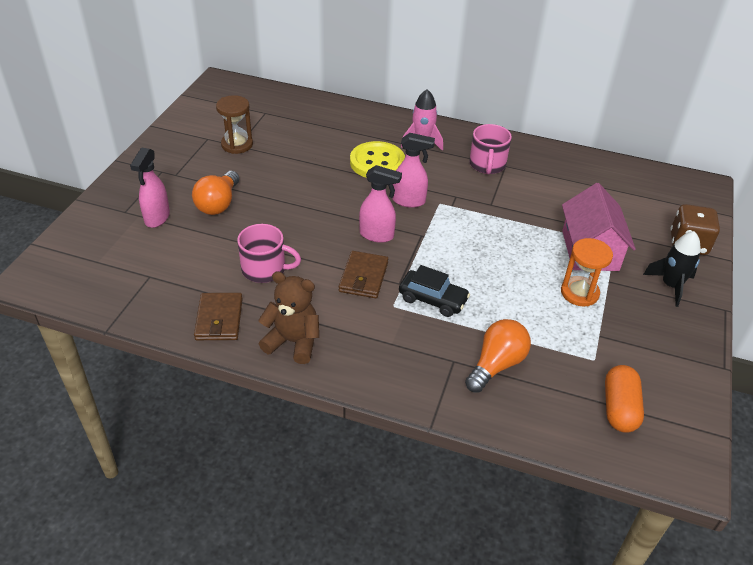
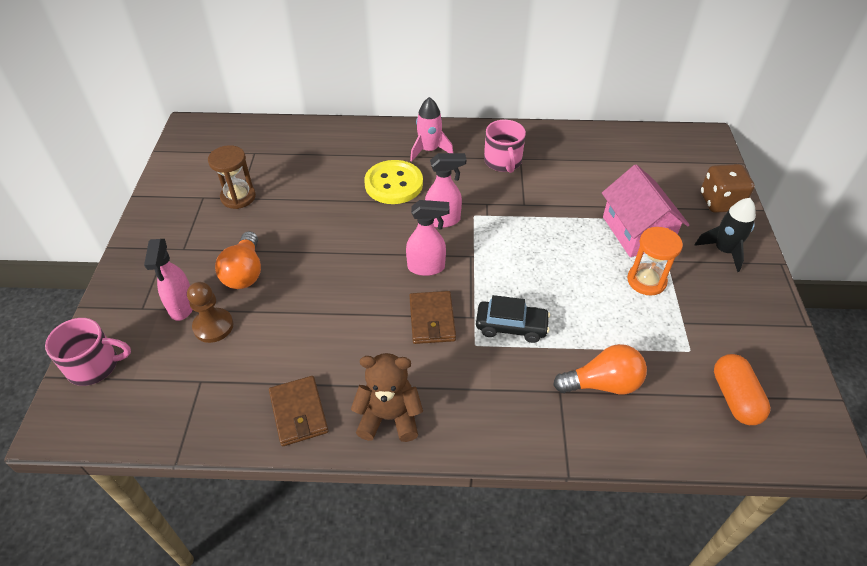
camera: 15 degrees left, 5 degrees up
(176, 238) = (213, 326): none -> brown pawn
(265, 269) = (325, 338): pink mug -> pink mug (94, 365)
(496, 365) = (602, 383): orange light bulb -> orange light bulb turned 60 degrees clockwise

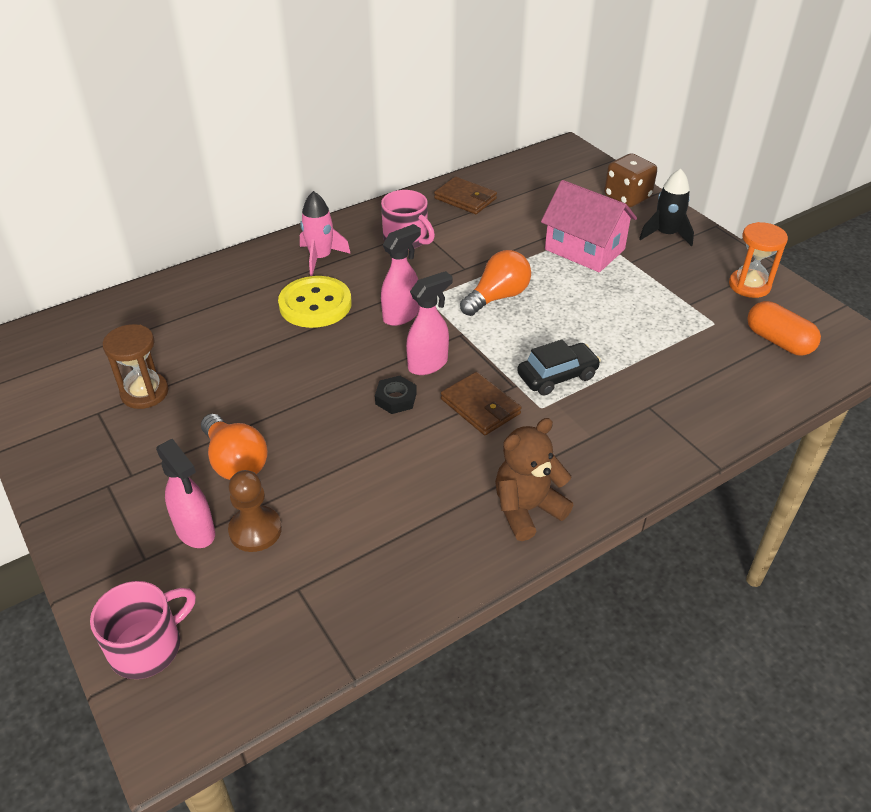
camera: 35 degrees left, 5 degrees down
(298, 412) = (436, 556): brown wallet -> brown wallet (465, 199)
(380, 282) = (396, 399): none -> black nut
(602, 383) = (675, 382): orange light bulb -> orange light bulb (497, 297)
(646, 281) = (630, 285): orange hourglass -> orange hourglass (749, 285)

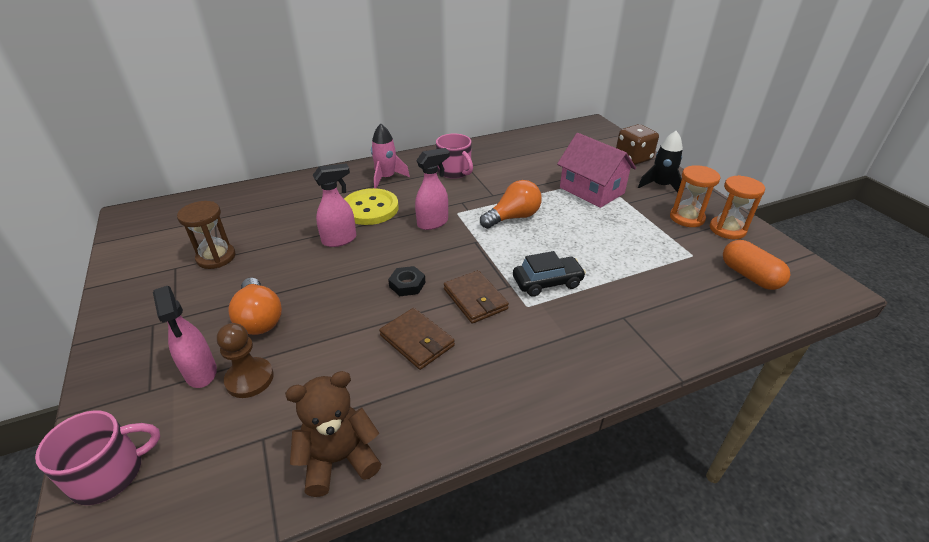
camera: 10 degrees right, 5 degrees down
(428, 364) = (442, 261): pink spray bottle -> pink spray bottle (340, 240)
(465, 199) = (507, 149): brown wallet -> brown wallet (417, 341)
(527, 509) = (491, 394): brown teddy bear -> brown teddy bear (339, 459)
(702, 275) = (687, 218): none -> orange hourglass

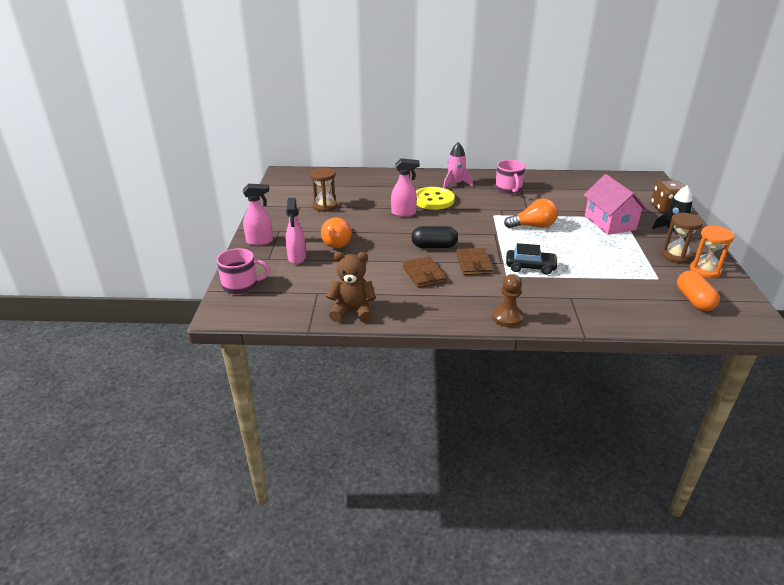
camera: 25 degrees right, 5 degrees down
(249, 379) = (321, 267): brown pawn -> brown pawn (507, 317)
(407, 284) = (434, 246): black nut -> black capsule
(433, 223) = (472, 217): pink spray bottle -> pink spray bottle (260, 241)
(687, 218) = (676, 256): orange hourglass -> brown hourglass

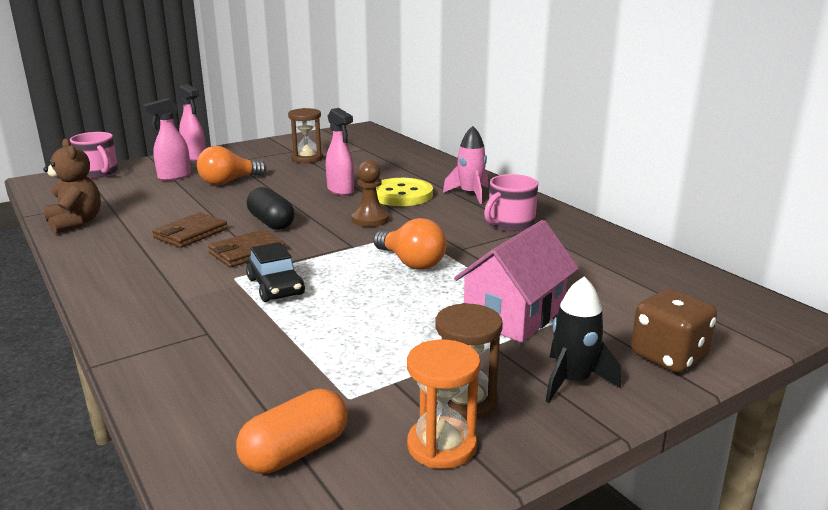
camera: 55 degrees right, 10 degrees down
(507, 317) = (114, 301): brown pawn -> brown pawn (370, 219)

